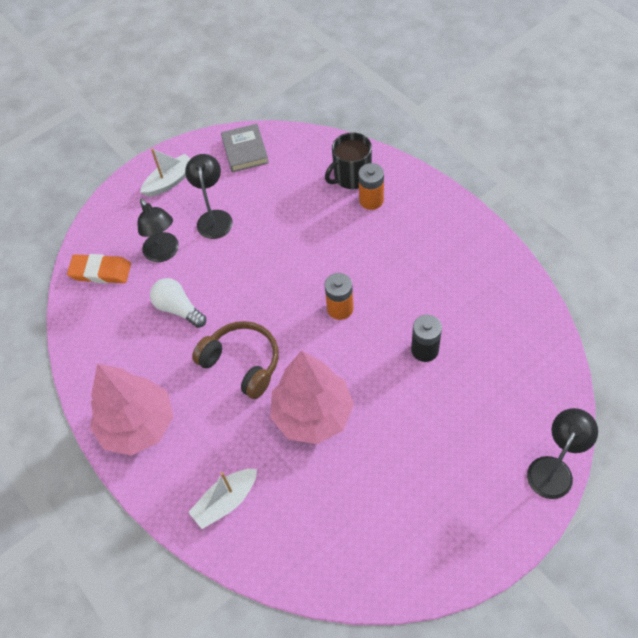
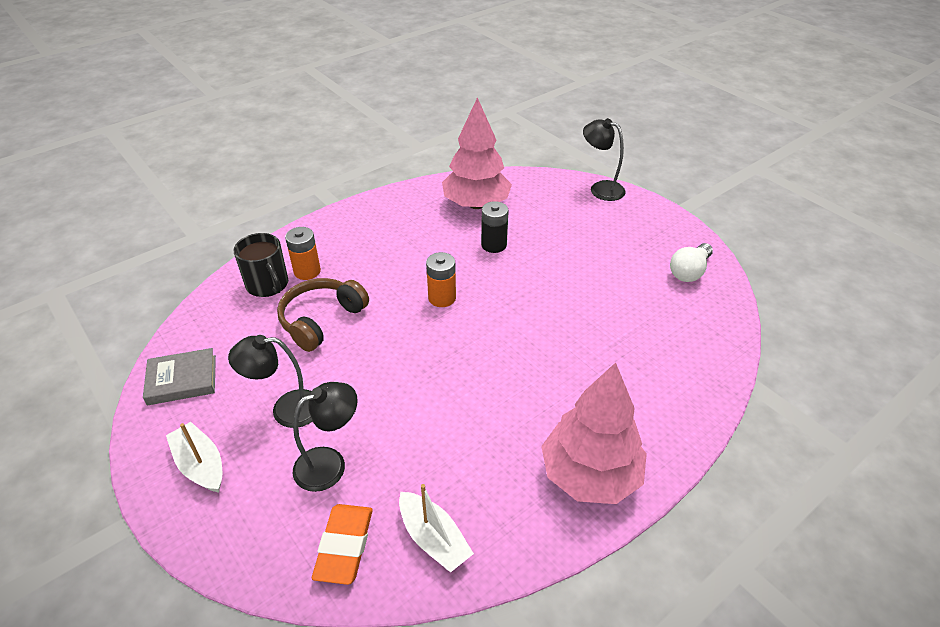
camera: 95 degrees left, 15 degrees down
(178, 309) = (424, 442): white light bulb -> white light bulb (689, 271)
(226, 501) = (668, 386): white boat -> white boat (433, 538)
(242, 363) = (505, 376): brown headphones -> brown headphones (321, 320)
(312, 414) = (564, 319): pink tree -> pink tree (476, 204)

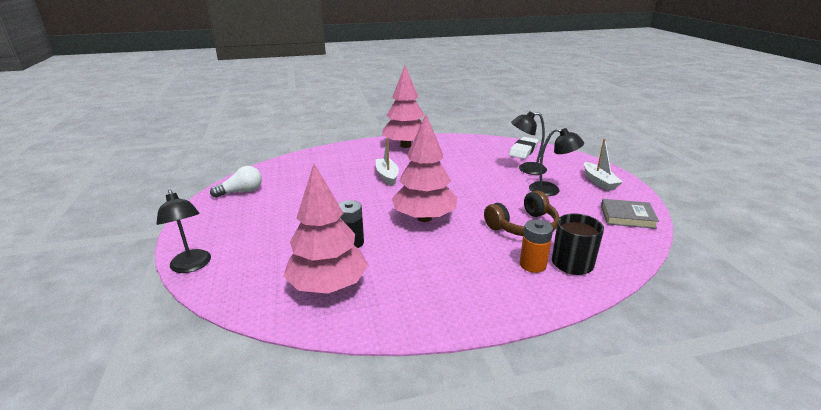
camera: 155 degrees left, 15 degrees down
(344, 546) = (523, 150): orange eraser -> white eraser
(433, 538) = (484, 146): white boat -> white boat (387, 176)
(442, 298) = (424, 218): orange battery -> pink tree

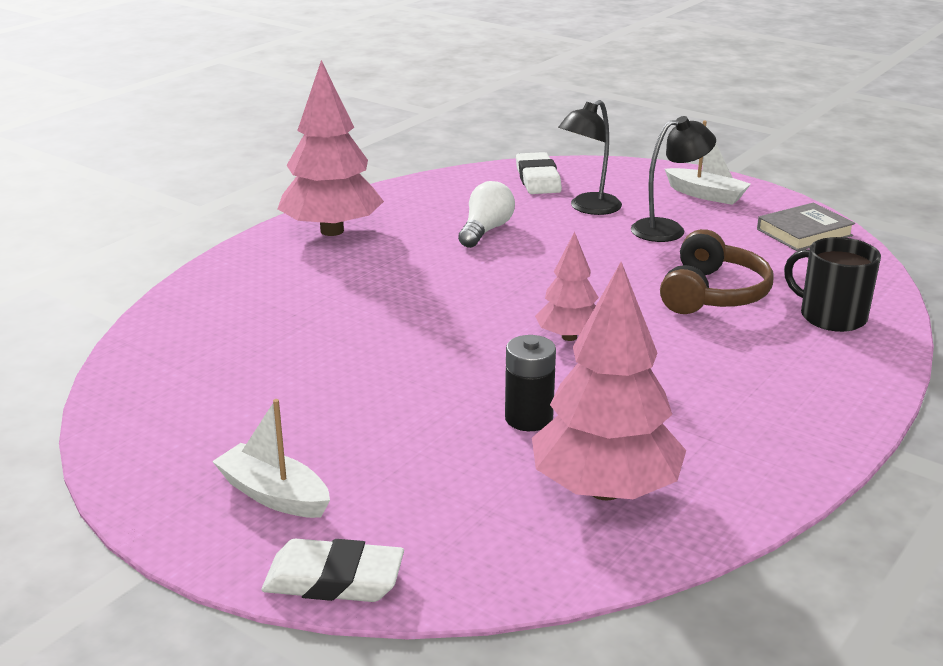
camera: 40 degrees left, 0 degrees up
(192, 266) = (334, 579): black lamp -> white eraser
(241, 192) = (166, 428): white light bulb -> white light bulb (485, 230)
(387, 176) = (395, 295): white boat -> white boat (274, 495)
(424, 218) = (569, 337): pink tree -> pink tree, size x0.56
(532, 265) = (797, 338): orange battery -> none

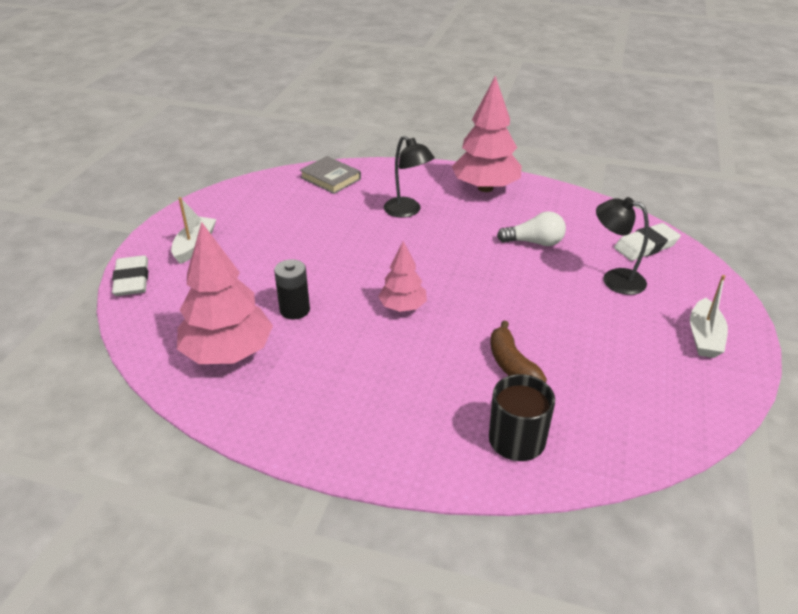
camera: 70 degrees right, 10 degrees up
(668, 229) = (612, 325): black lamp -> black lamp (407, 211)
(712, 294) = (511, 365): brown headphones -> brown banana
(804, 232) = (677, 408): grey book -> grey book (330, 178)

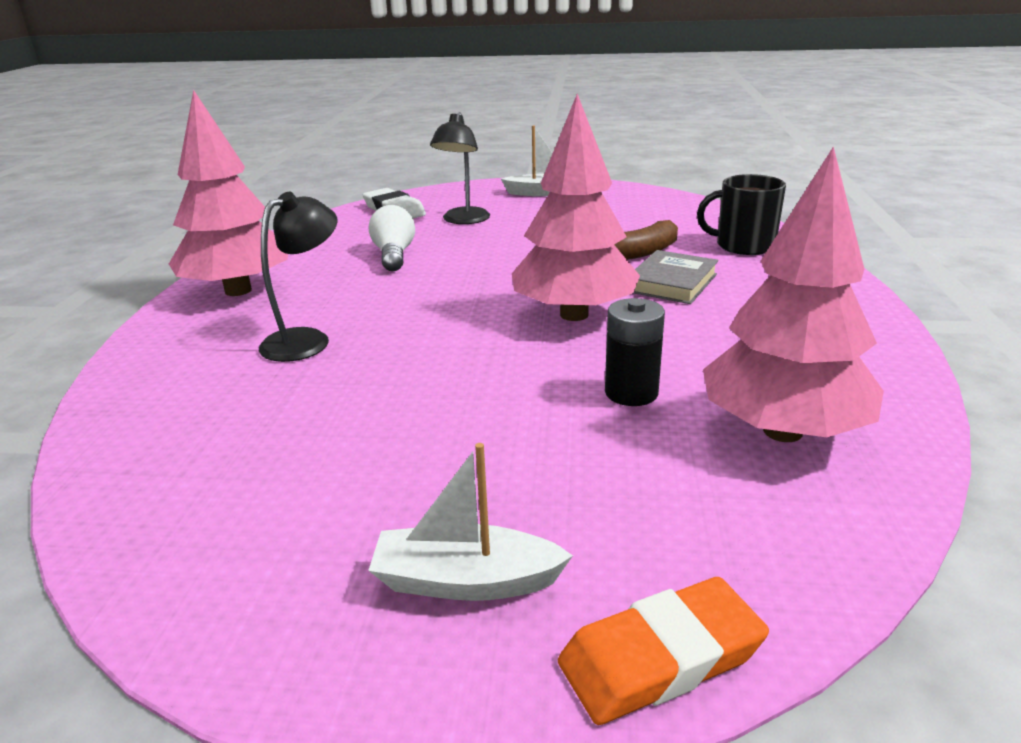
camera: 100 degrees left, 10 degrees down
(132, 280) = (661, 658): white eraser -> orange eraser
(330, 178) = (148, 437): grey book -> grey book (672, 283)
(403, 307) = (574, 314): pink tree -> pink tree, size x1.79

